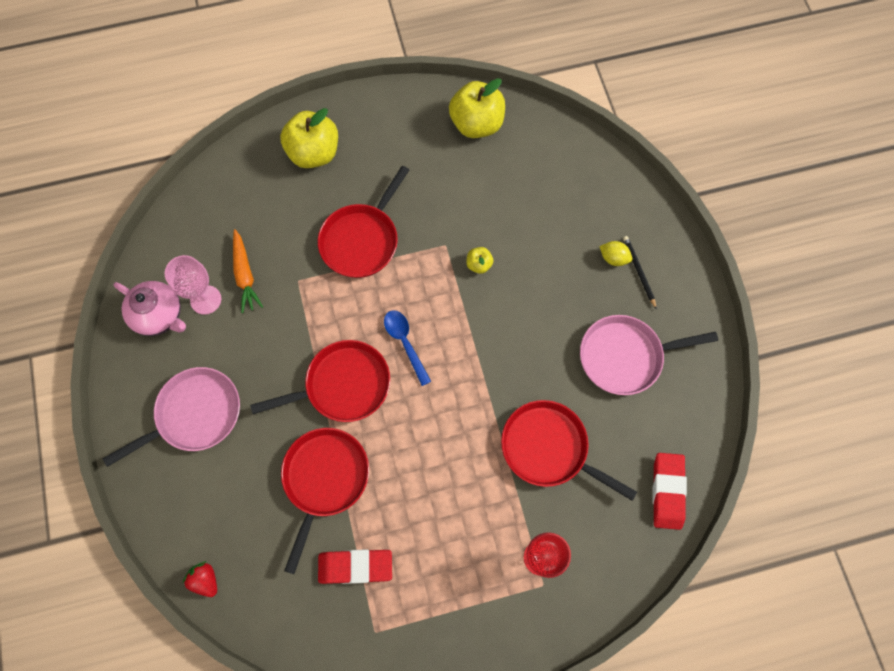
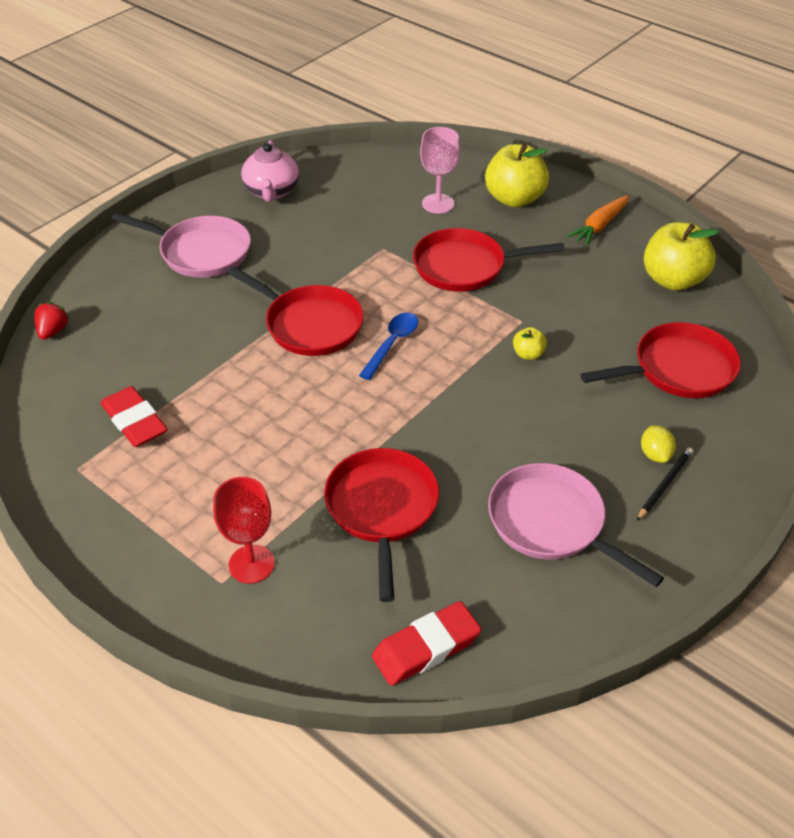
camera: 55 degrees right, 25 degrees down
(205, 300) = (310, 208): pink goblet -> pink goblet (438, 204)
(245, 274) = (356, 217): orange carrot -> orange carrot (599, 226)
(324, 479) = (206, 358): red pan -> red pan (678, 369)

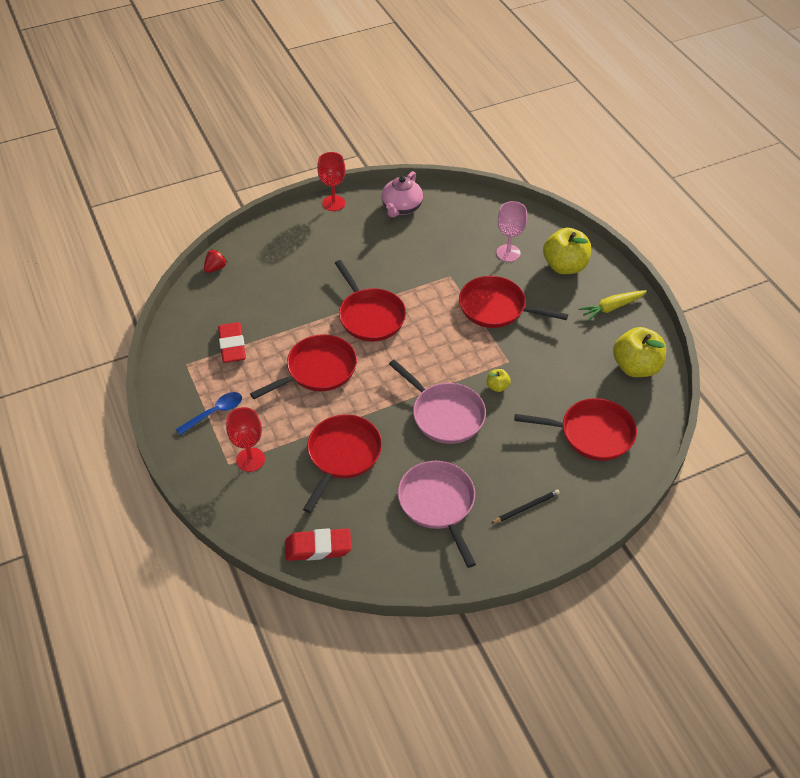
camera: 25 degrees right, 5 degrees up
(177, 210) = (333, 203): none -> red goblet
(200, 252) = (331, 240): pink pan -> pink pan (445, 414)
(279, 412) = (318, 370): none -> red pan
(392, 344) = (413, 348): blue spoon -> blue spoon (214, 413)
(599, 226) = (611, 307): orange carrot -> yellow carrot
(655, 454) = (534, 485): yellow lemon -> none

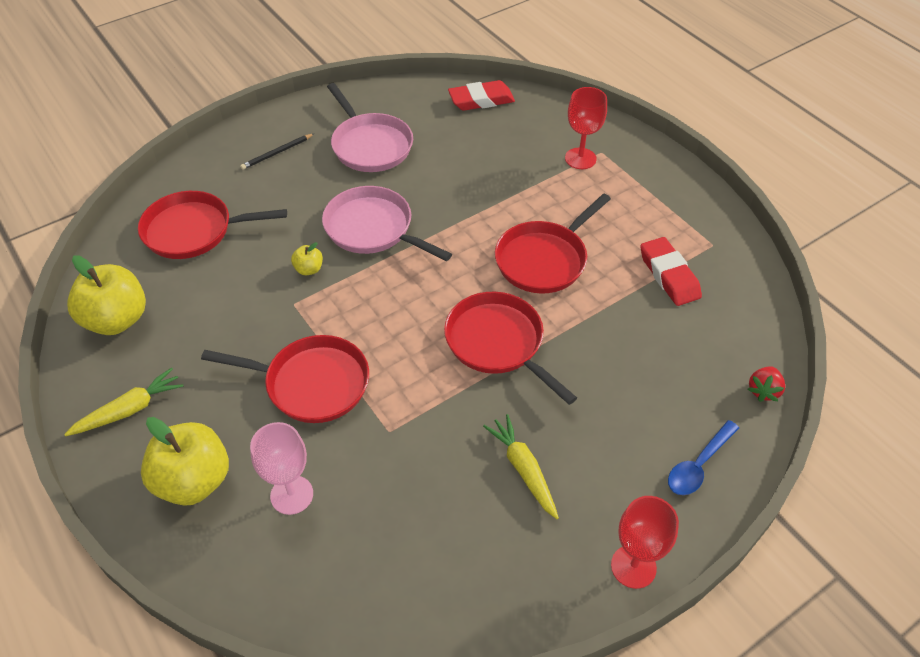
camera: 170 degrees right, 0 degrees up
(214, 413) = (645, 197): blue spoon -> blue spoon (698, 465)
(342, 455) = (482, 174): red pan -> none
(376, 248) = (523, 469): none -> yellow carrot
(401, 208) = (500, 575): pink teapot -> none

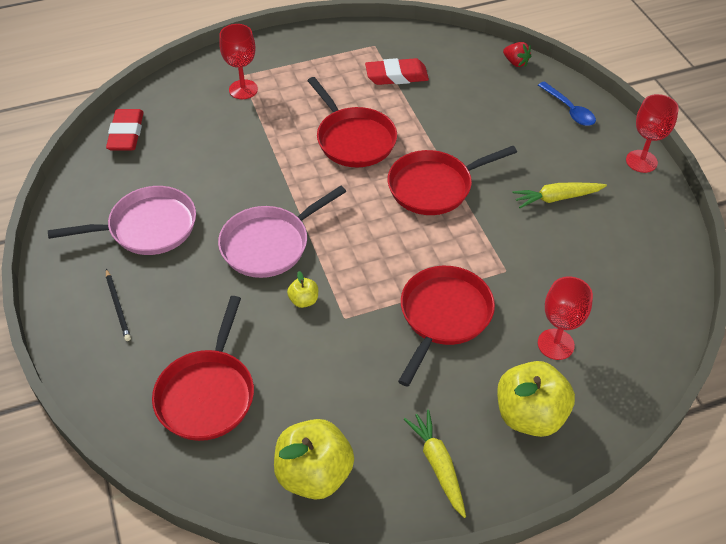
camera: 75 degrees left, 0 degrees up
(292, 495) = (555, 344): pink goblet -> red goblet

